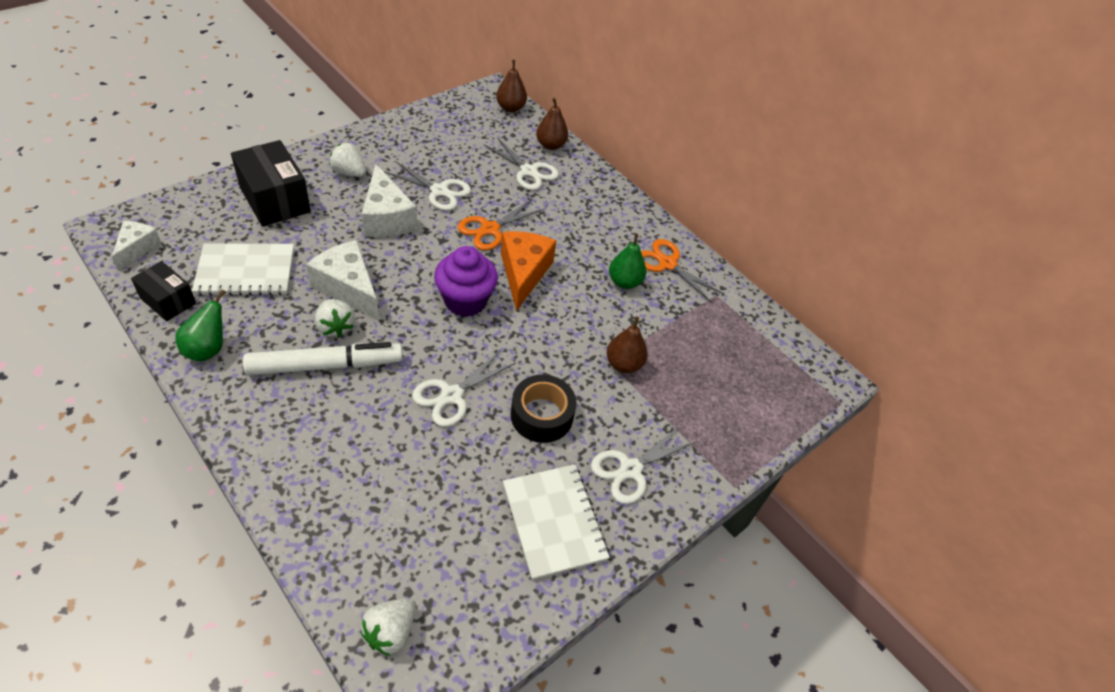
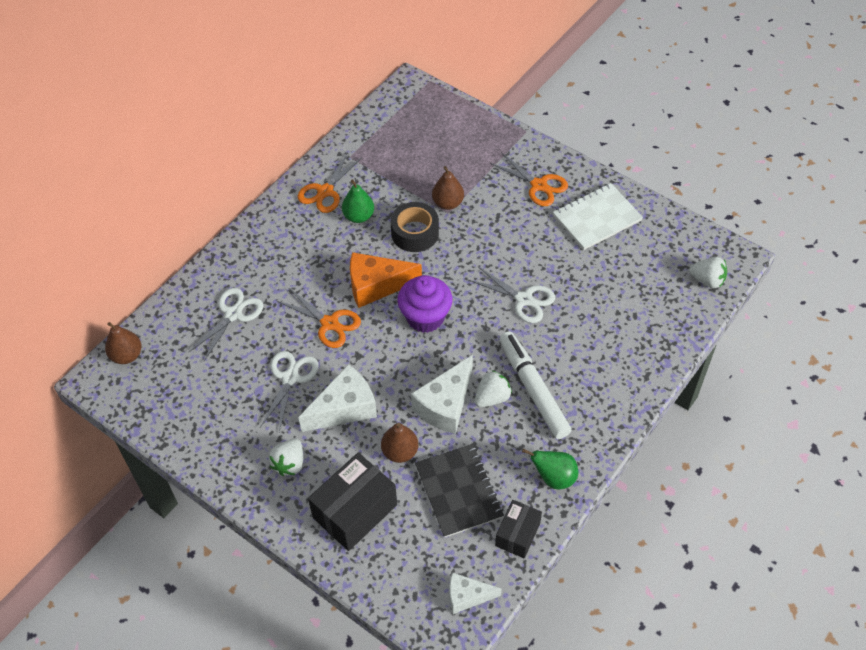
camera: 95 degrees left, 5 degrees up
(245, 271) = (458, 491): white notebook -> black notebook
(541, 415) = (517, 242): black tape -> black tape (415, 233)
(550, 145) = (183, 306): brown pear -> brown pear (400, 452)
(630, 469) = (539, 185): white scissors -> orange scissors

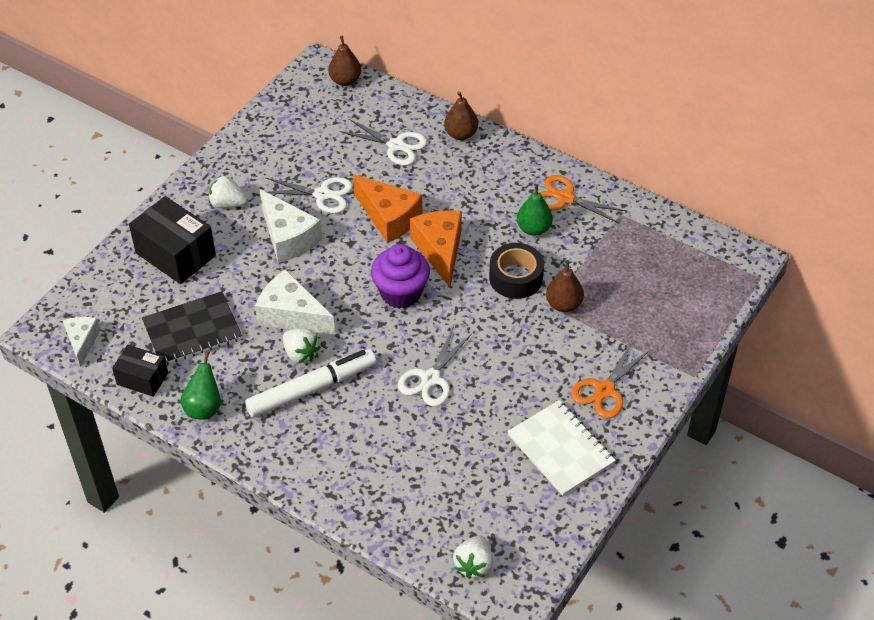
camera: 85 degrees right, 5 degrees down
(329, 323) = (389, 217): orange scissors -> orange cheese
(400, 452) = (238, 283): brown pear -> brown pear (461, 134)

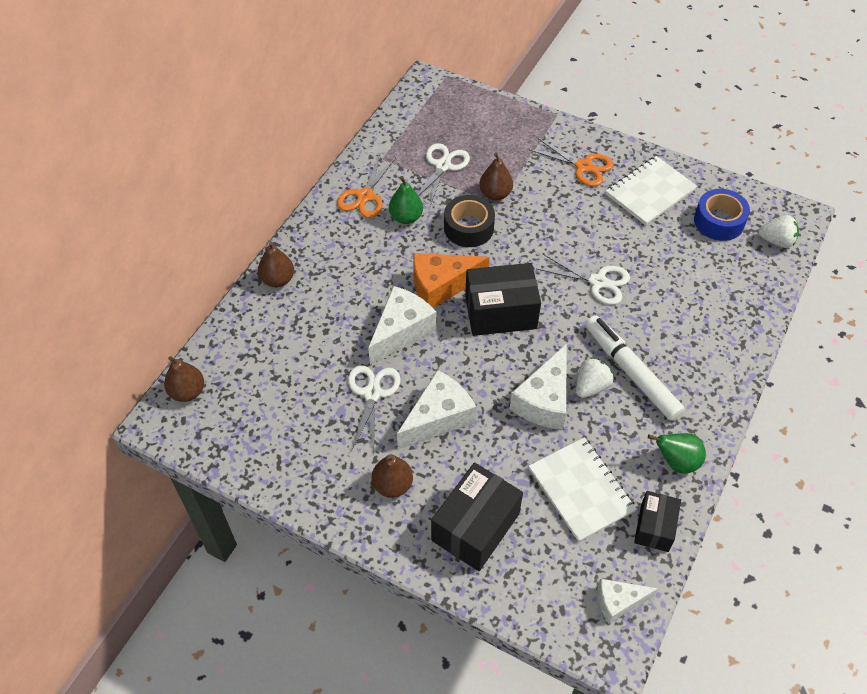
camera: 95 degrees left, 5 degrees up
(192, 330) = (581, 490): black notebook -> white notebook
(228, 204) = (392, 485): white strawberry -> brown pear
(389, 217) = (401, 331): orange cheese -> white cheese
(396, 145) = (295, 333): white scissors -> white scissors (443, 166)
(401, 293) = (500, 312): purple cupcake -> black box
(509, 510) = (719, 221): none -> blue tape

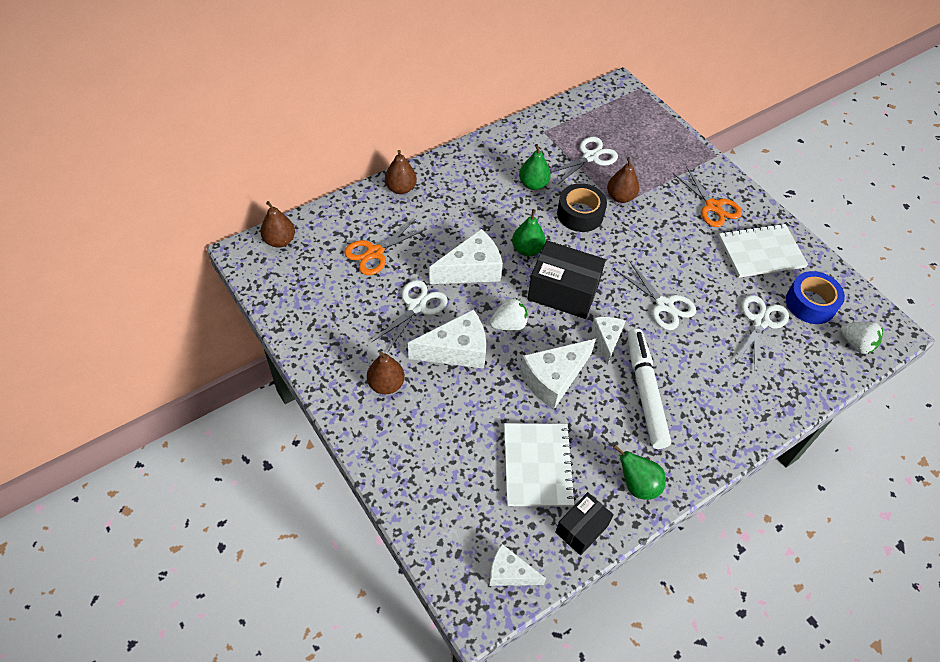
camera: 25 degrees right, 0 degrees up
(365, 196) = (510, 154): orange scissors -> orange scissors (375, 252)
(441, 286) = (527, 249): orange cheese -> green pear
(475, 527) = (430, 450): black box -> none
(568, 339) = (606, 339): none -> white cheese
(591, 386) = (601, 387): white strawberry -> white strawberry (509, 324)
(688, 258) = (760, 321): none -> white scissors

